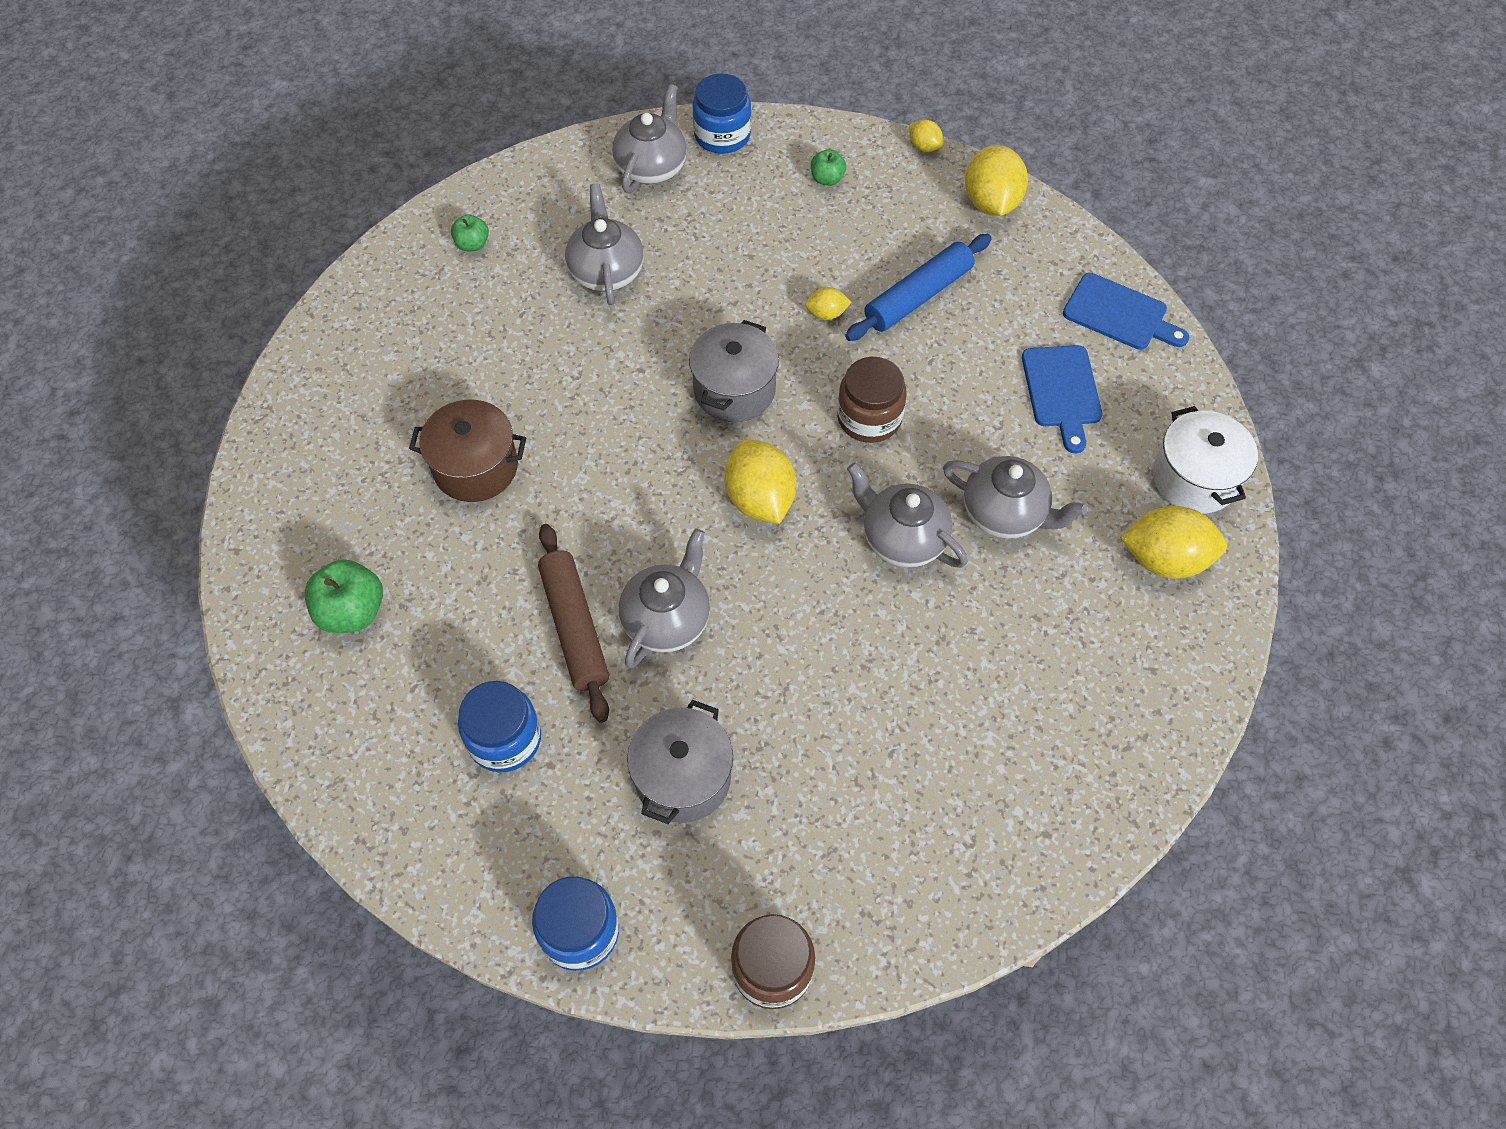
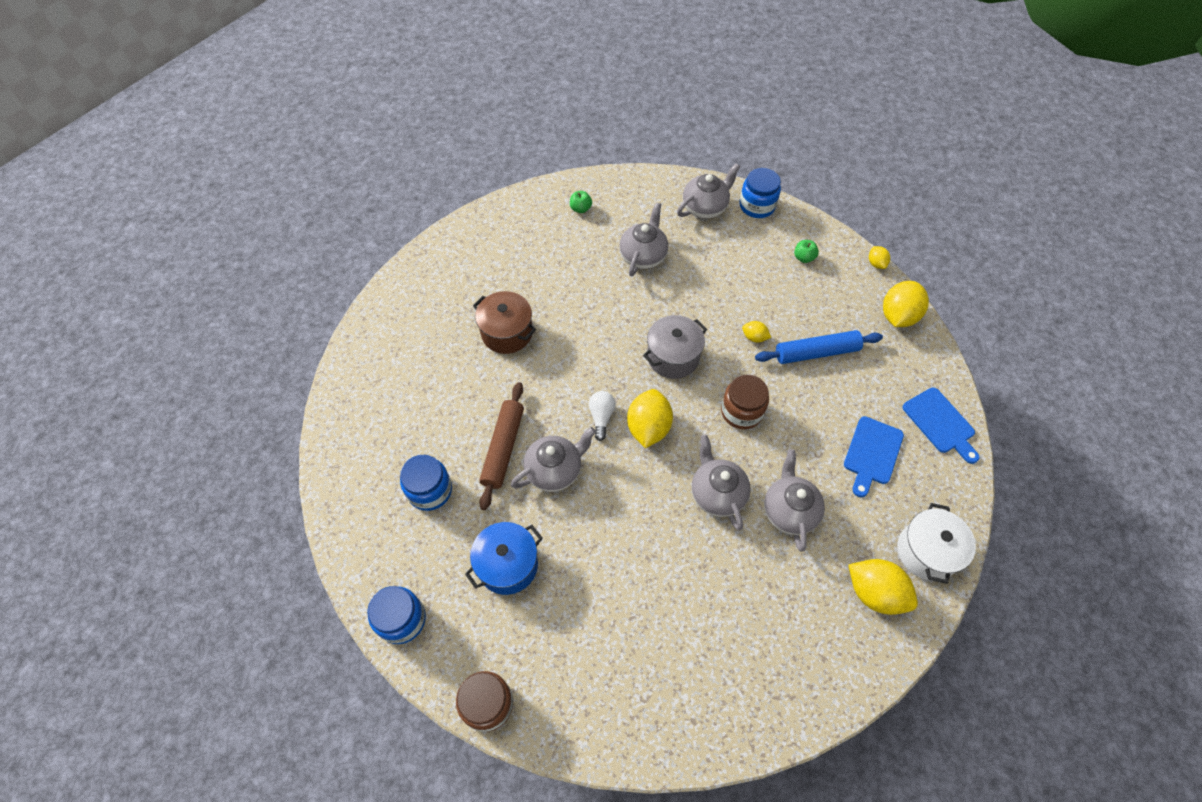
camera: 30 degrees right, 0 degrees up
(352, 611) = (398, 380): green apple -> none
(683, 777) = (507, 565): grey pot -> blue pot
(686, 516) = (601, 417): none -> white light bulb
(1005, 513) = (789, 510): grey teapot -> grey teapot turned 150 degrees counterclockwise

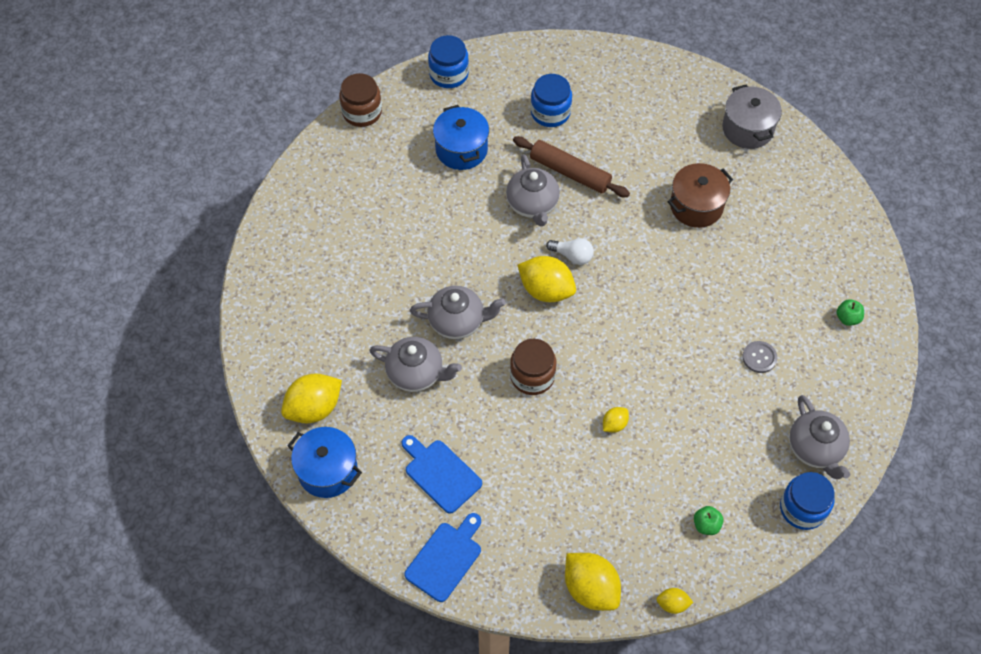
camera: 110 degrees right, 0 degrees up
(643, 256) = (759, 357): grey teapot -> grey button
(673, 357) = (617, 339): grey pot -> grey pot (747, 129)
(816, 352) = (574, 477): blue rolling pin -> none
(926, 552) = (327, 471): white pot -> blue pot
(940, 423) = (445, 558): blue cutting board -> blue cutting board turned 135 degrees clockwise

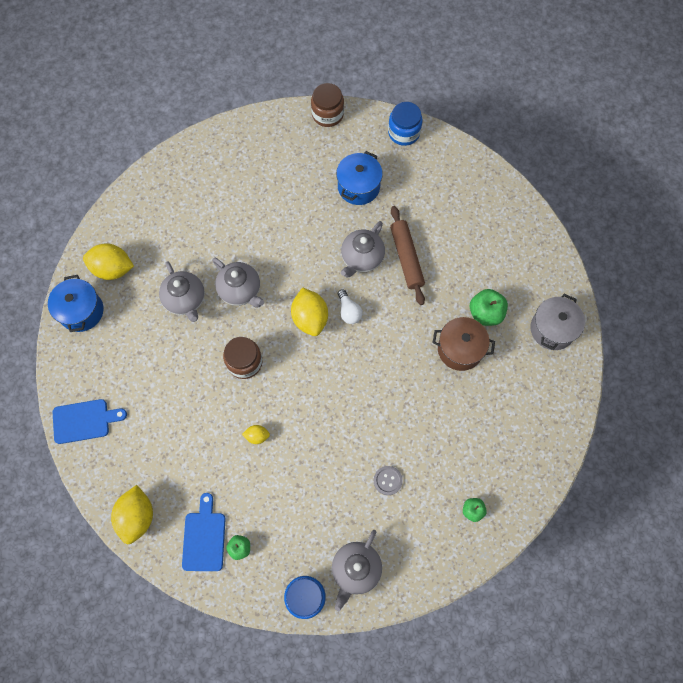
camera: 45 degrees right, 10 degrees up
(440, 474) = (134, 370): blue cutting board -> blue cutting board (204, 537)
(550, 112) = (438, 209): blue jar -> none
(672, 604) = (169, 573): yellow lemon -> none
(683, 161) = (485, 313): none -> green apple

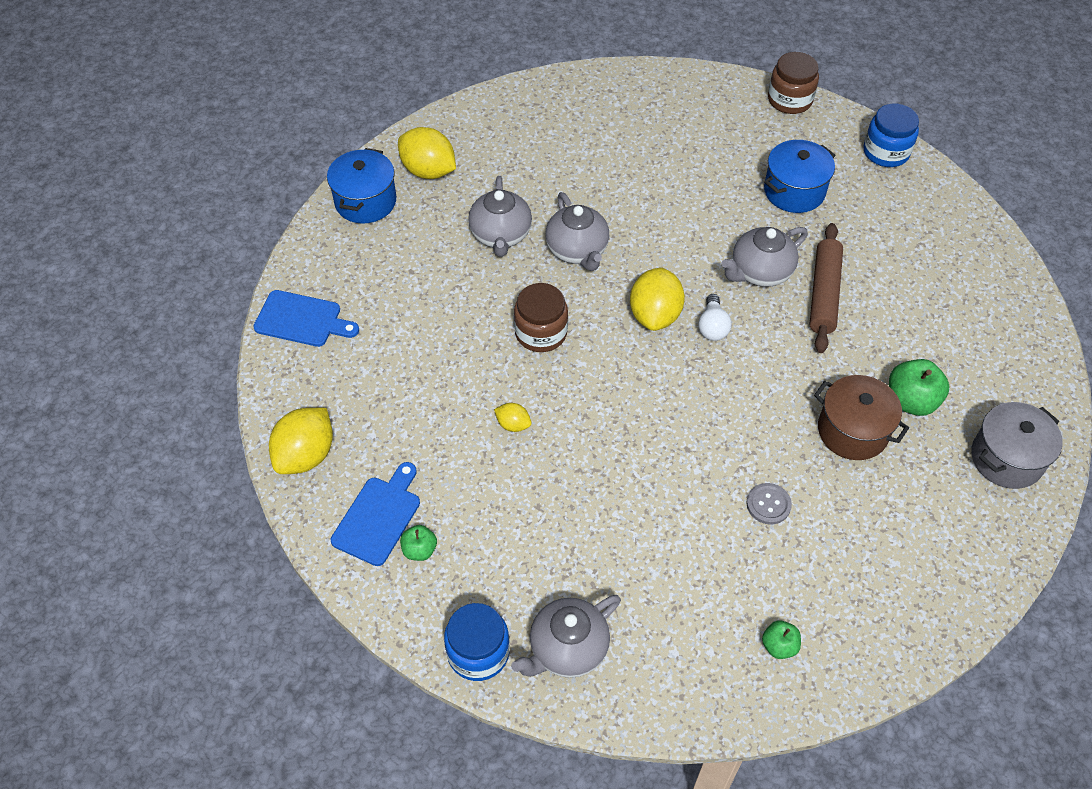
camera: 25 degrees right, 15 degrees down
(387, 480) = (669, 553): grey button -> grey button (768, 504)

